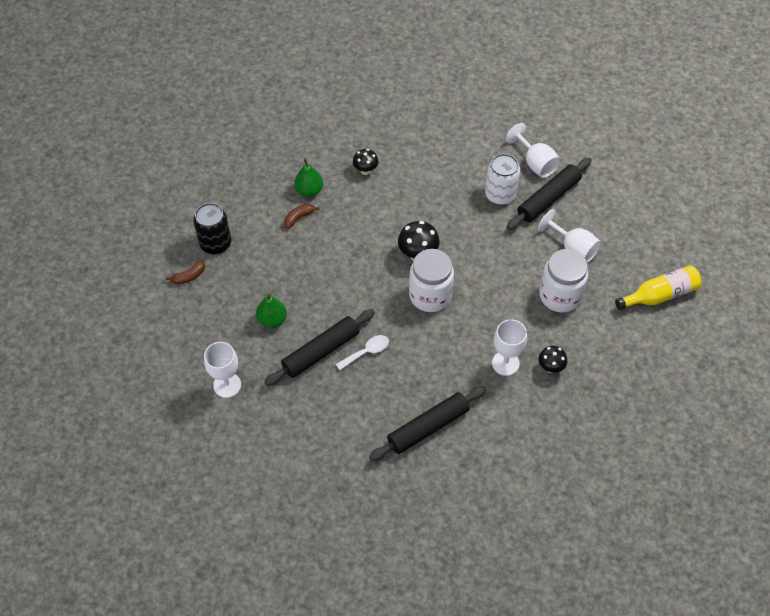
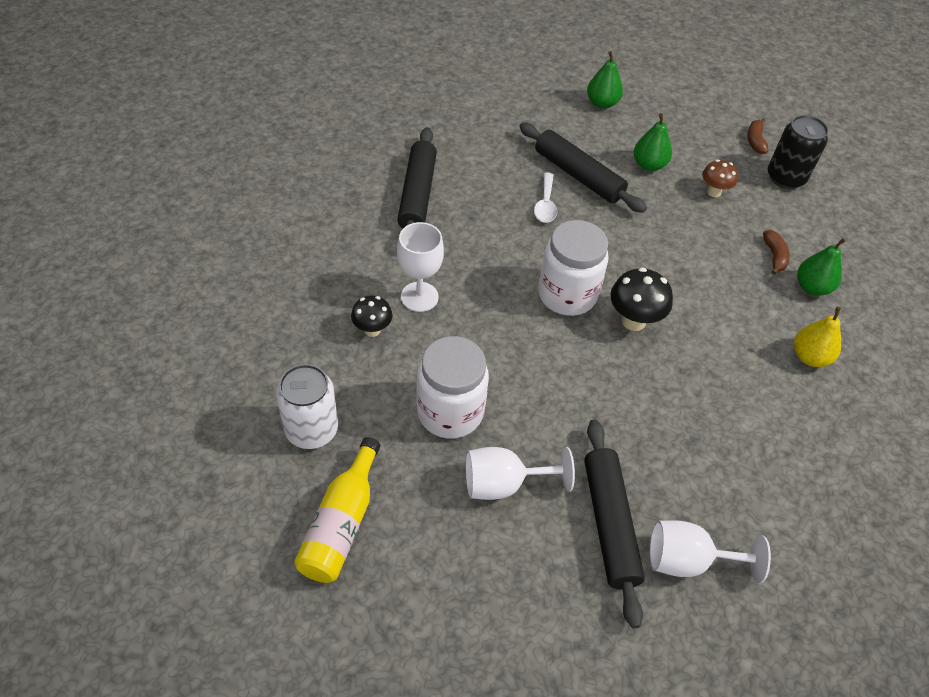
camera: 125 degrees right, 5 degrees down
(227, 385) = (602, 103): white goblet -> green pear
(267, 273) = (714, 192): none -> brown mushroom
(321, 351) = (578, 175): black rolling pin -> black rolling pin turned 45 degrees counterclockwise
(365, 171) = (809, 357): black mushroom -> yellow pear
(500, 195) = (661, 470): white can -> white can (311, 430)

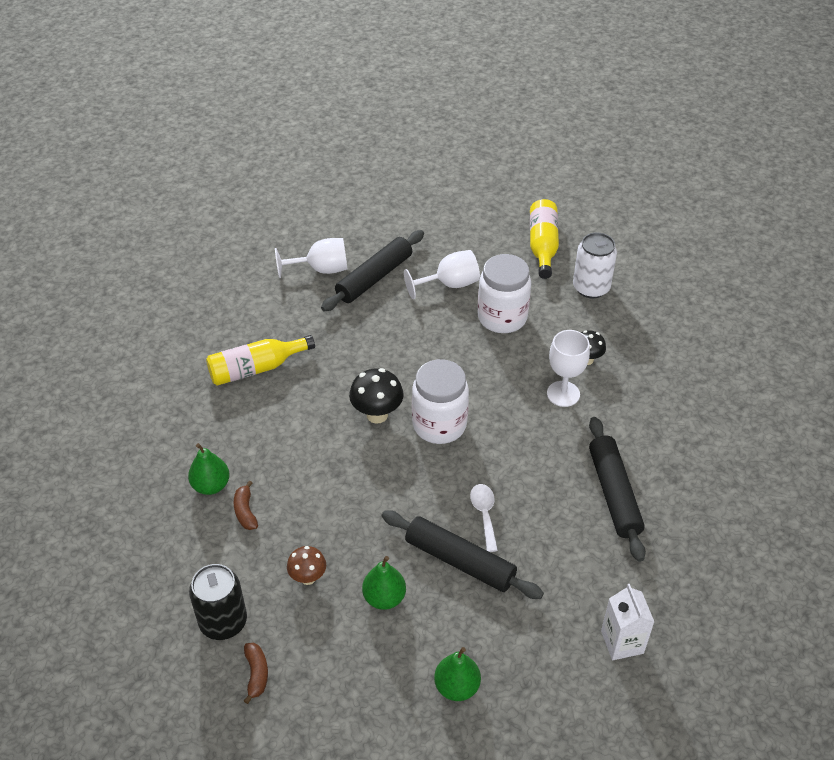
camera: 170 degrees right, 5 degrees down
(466, 100) = (622, 642): none -> white carton
(609, 523) = (374, 278): black rolling pin -> black rolling pin turned 60 degrees clockwise
(775, 412) = (256, 368): none -> yellow bottle
(809, 357) = (222, 418): yellow pear -> none

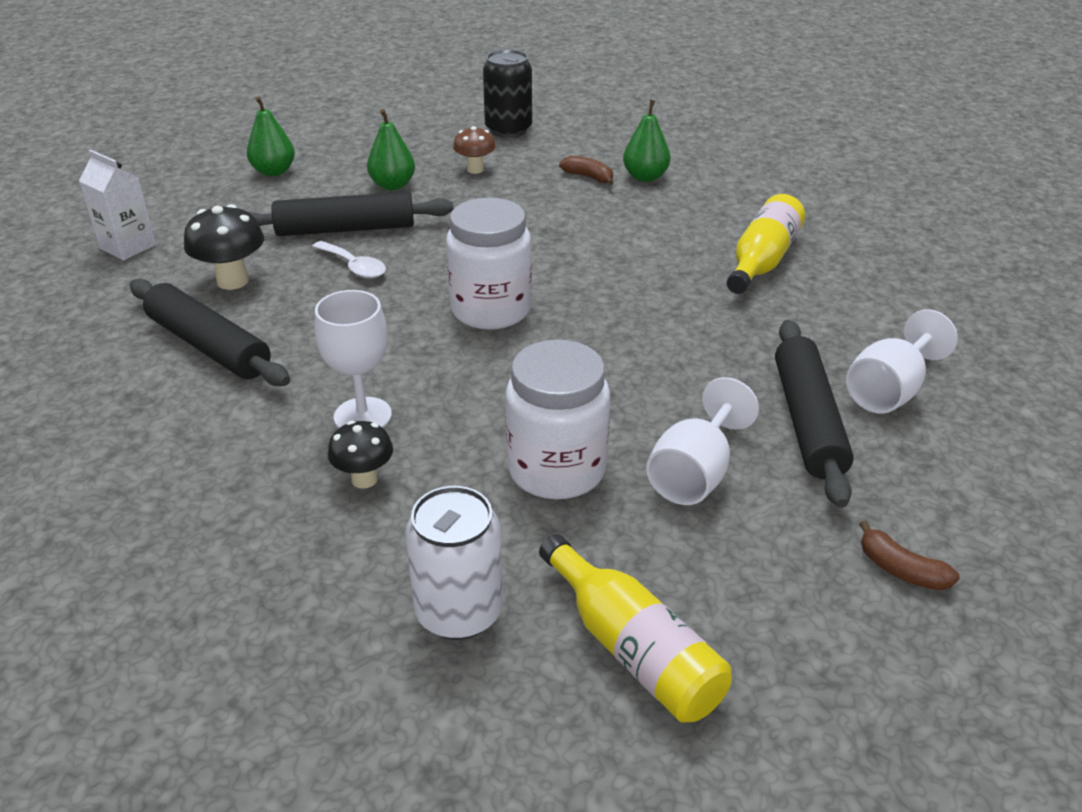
camera: 140 degrees right, 10 degrees down
(256, 674) = (446, 122): brown banana -> brown banana (901, 569)
(377, 415) = (573, 286): black mushroom -> black mushroom (232, 281)

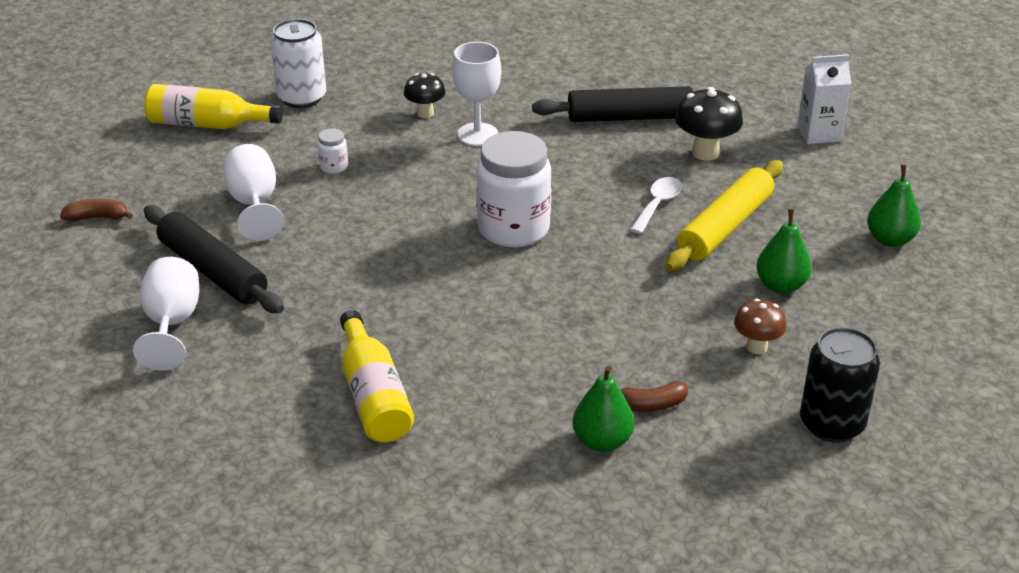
camera: 135 degrees right, 0 degrees up
(345, 229) = (725, 227): black rolling pin -> yellow rolling pin
(354, 266) = (657, 204): white spoon -> white spoon turned 120 degrees clockwise
(556, 470) = (334, 167): white jar -> white jar, size x0.42

